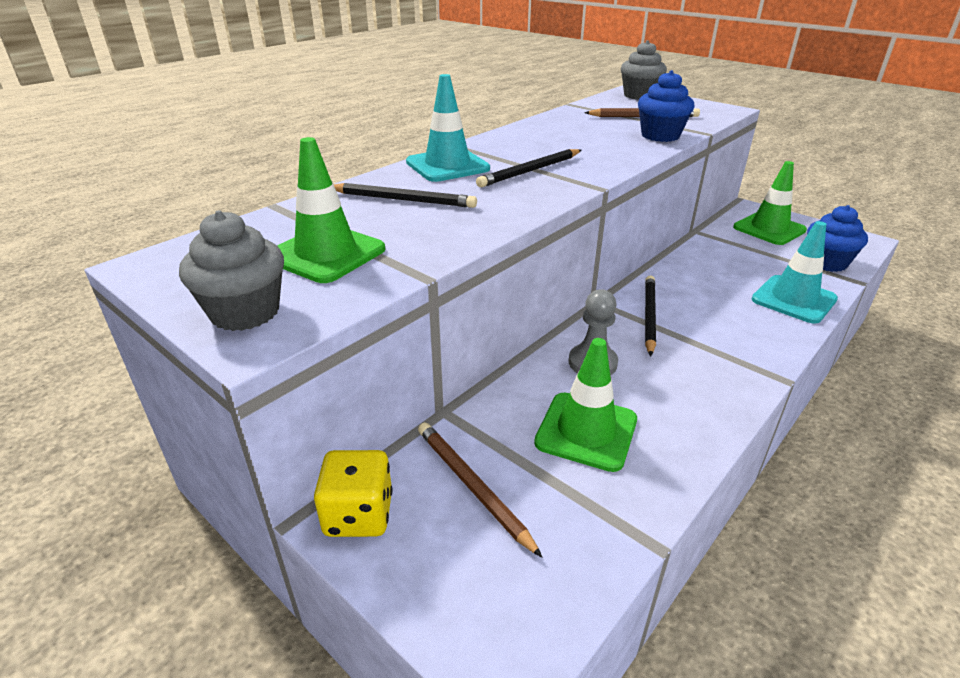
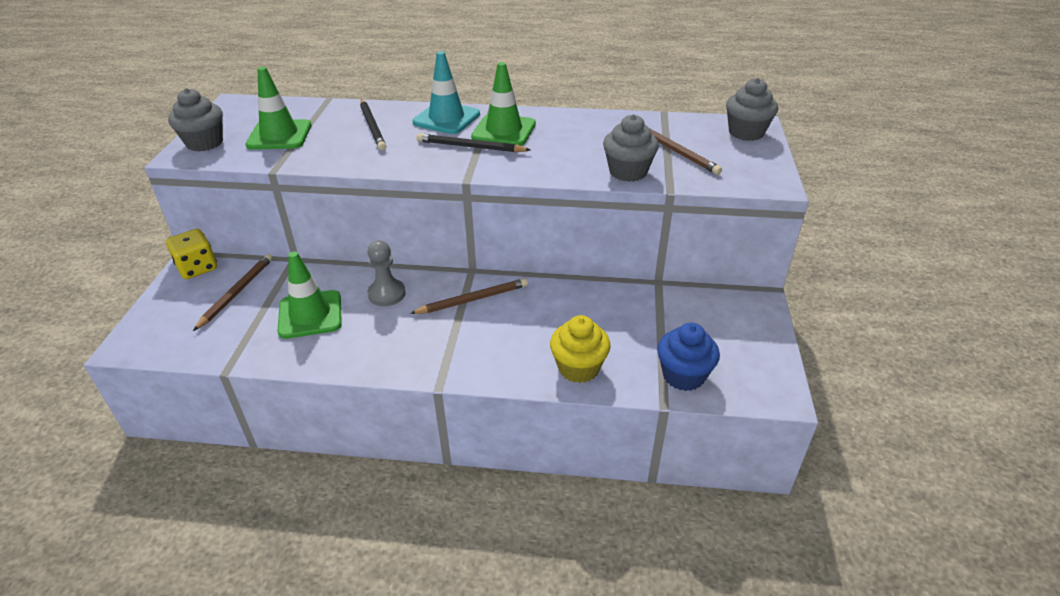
camera: 55 degrees right, 5 degrees up
(649, 316) = (472, 299): black pencil -> brown pencil
(660, 136) = (628, 172): blue cupcake -> grey cupcake
(769, 229) = (721, 324): green traffic cone -> green traffic cone (504, 131)
(793, 299) = (578, 368): turquoise traffic cone -> yellow cupcake

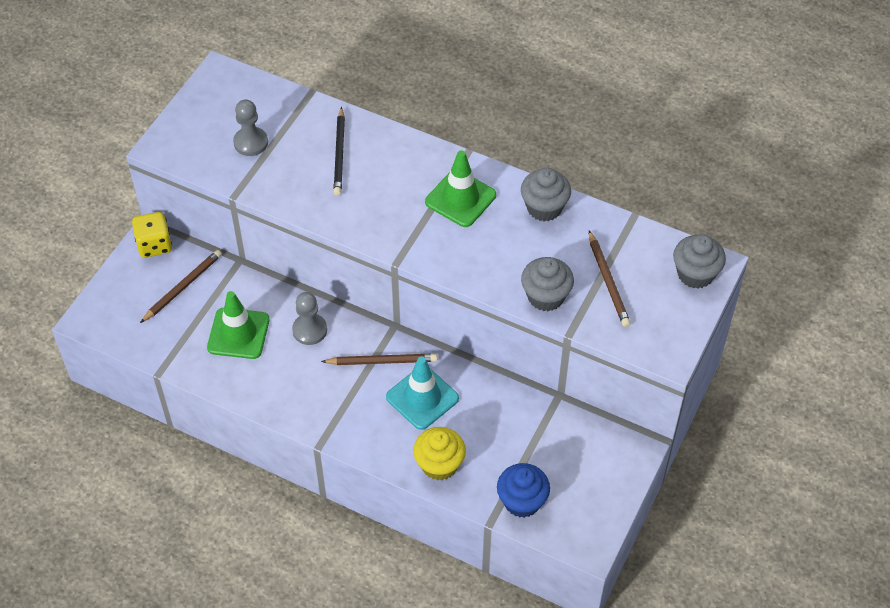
camera: 20 degrees right, 15 degrees up
(204, 143) = (182, 134): grey cupcake -> grey cupcake (544, 208)
(279, 135) = (251, 142): green traffic cone -> grey pawn
(446, 118) = (414, 161): turquoise traffic cone -> turquoise traffic cone (422, 398)
(470, 147) = (419, 215): black pencil -> none

